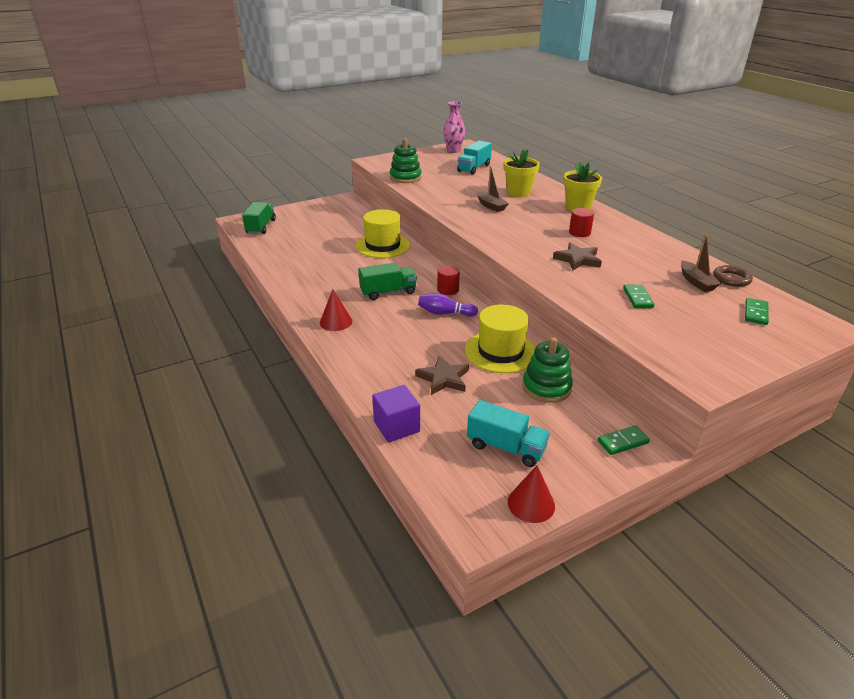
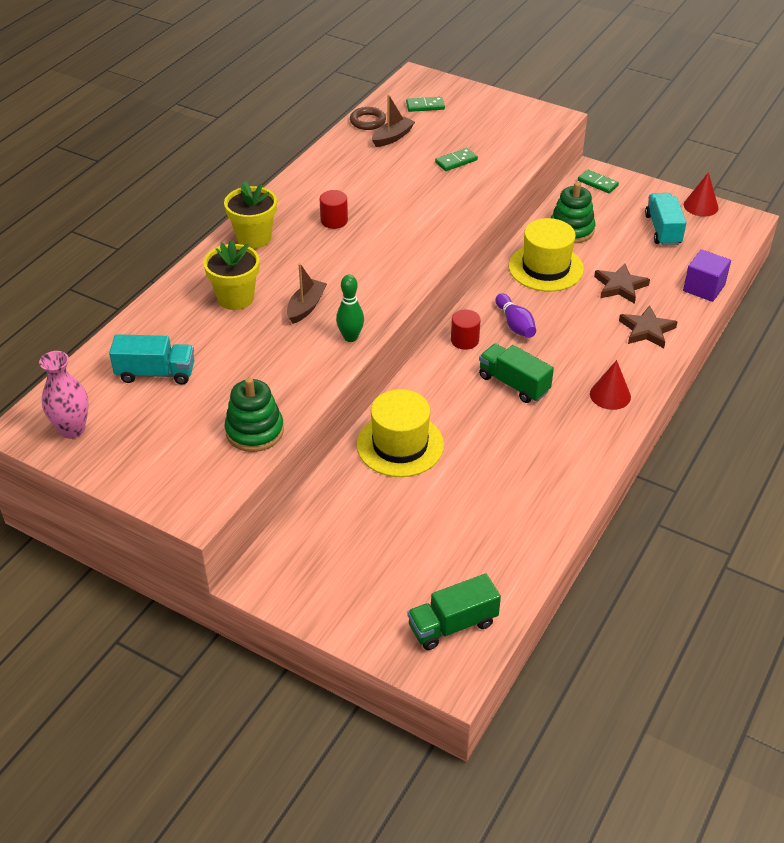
camera: 120 degrees left, 10 degrees up
(449, 210) = (350, 337): none -> green bowling pin
(578, 259) = (406, 207): brown star -> brown star (646, 330)

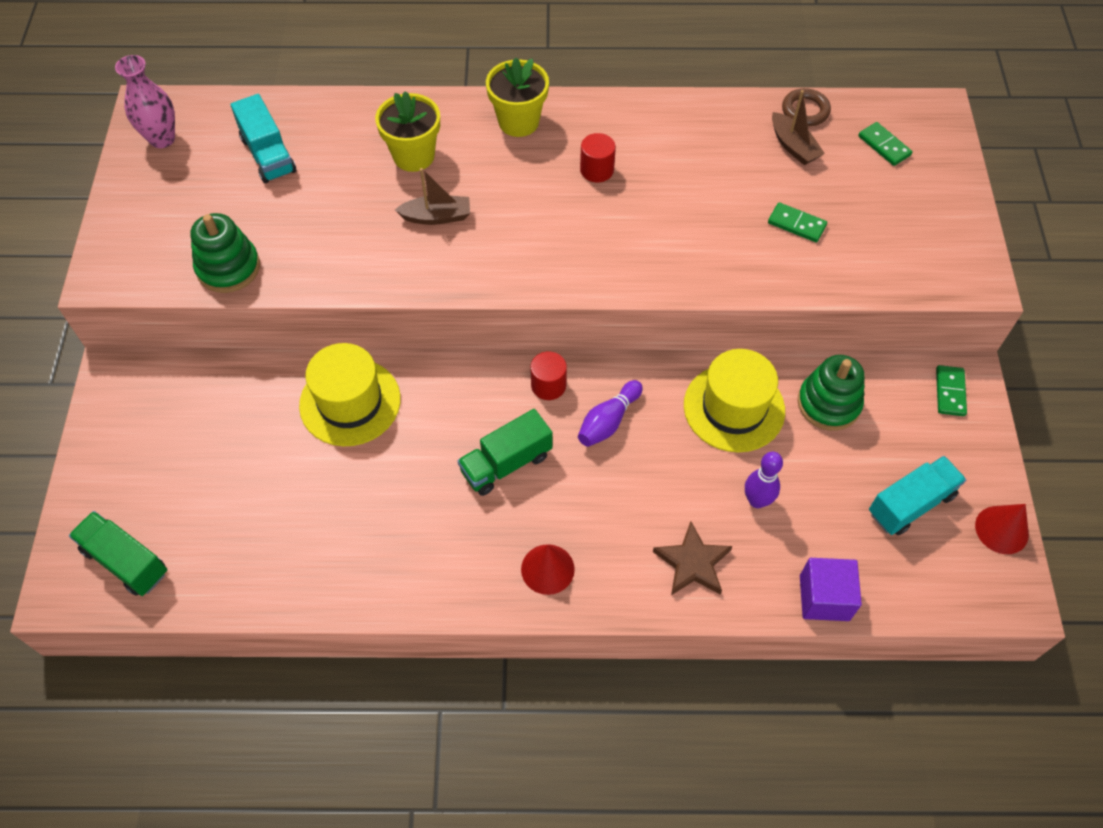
camera: 60 degrees right, 15 degrees up
(350, 337) = (412, 276): green bowling pin -> none
(392, 137) = (793, 146): brown boat -> brown boat turned 45 degrees clockwise
(513, 384) = (506, 463): green truck -> green truck turned 135 degrees counterclockwise
(620, 286) = (757, 500): brown star -> purple bowling pin

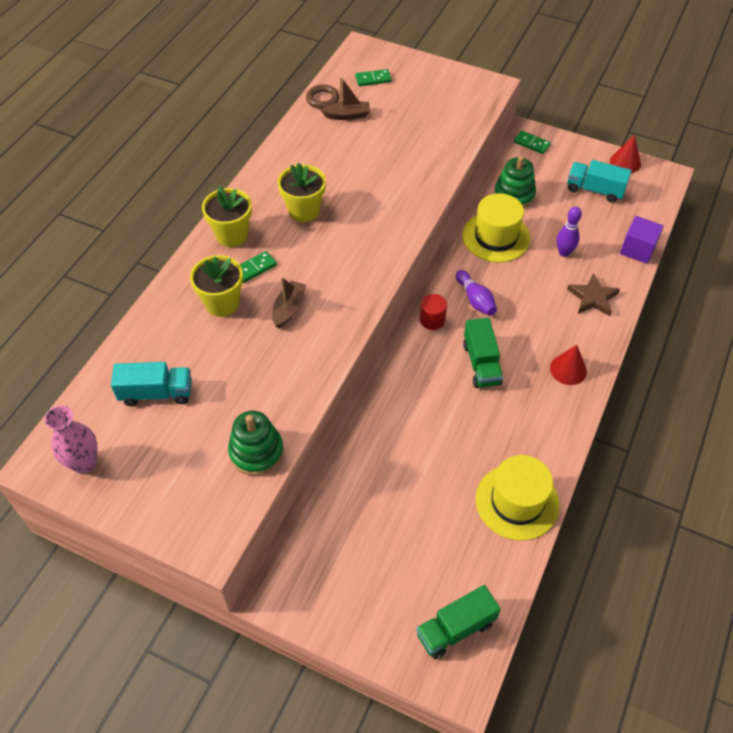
camera: 65 degrees left, 5 degrees down
(350, 402) = (386, 437): yellow hat -> yellow hat (517, 502)
(597, 170) = (304, 211): red cylinder -> yellow flower pot
(796, 224) = (408, 138): green domino -> green domino (255, 268)
(911, 504) = (595, 190): turquoise truck -> turquoise truck turned 60 degrees counterclockwise

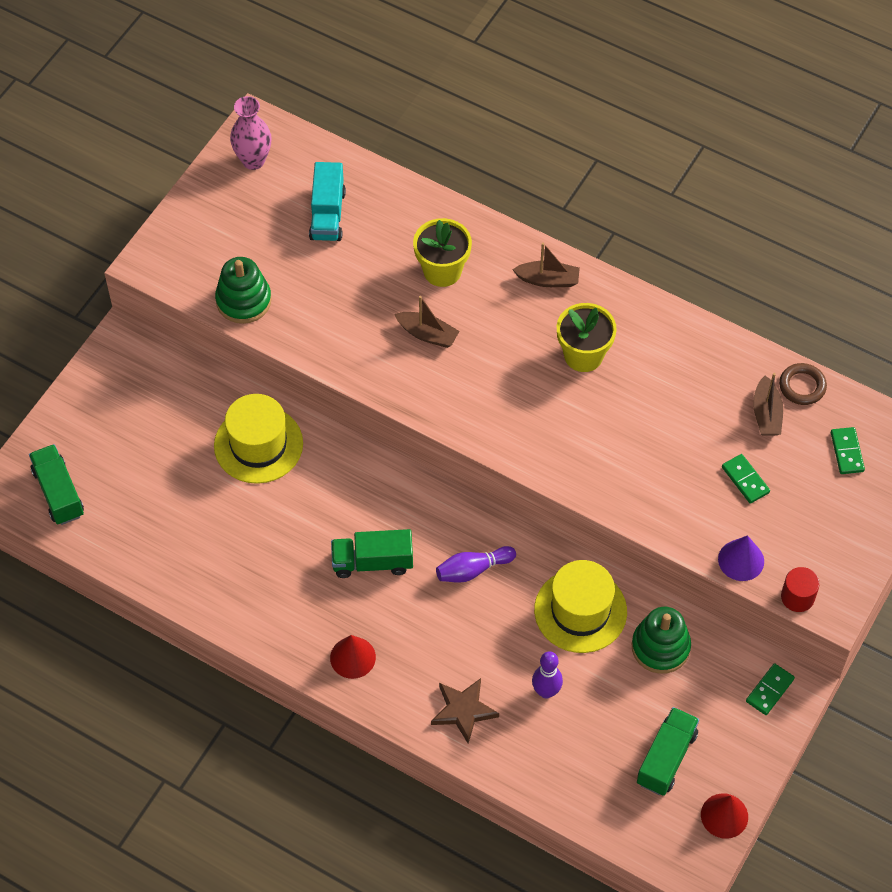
camera: 95 degrees right, 5 degrees up
(232, 235) = (548, 280): yellow flower pot -> brown boat
(255, 268) = (492, 302): green domino -> green domino (745, 480)
(432, 320) = (445, 517): red cylinder -> red cylinder (797, 597)
(466, 126) = (741, 560): none -> purple cone
(517, 502) = (185, 570): yellow hat -> yellow hat (258, 444)
(595, 190) = (666, 758): turquoise truck -> green truck
(637, 249) = (545, 789): purple cube -> none

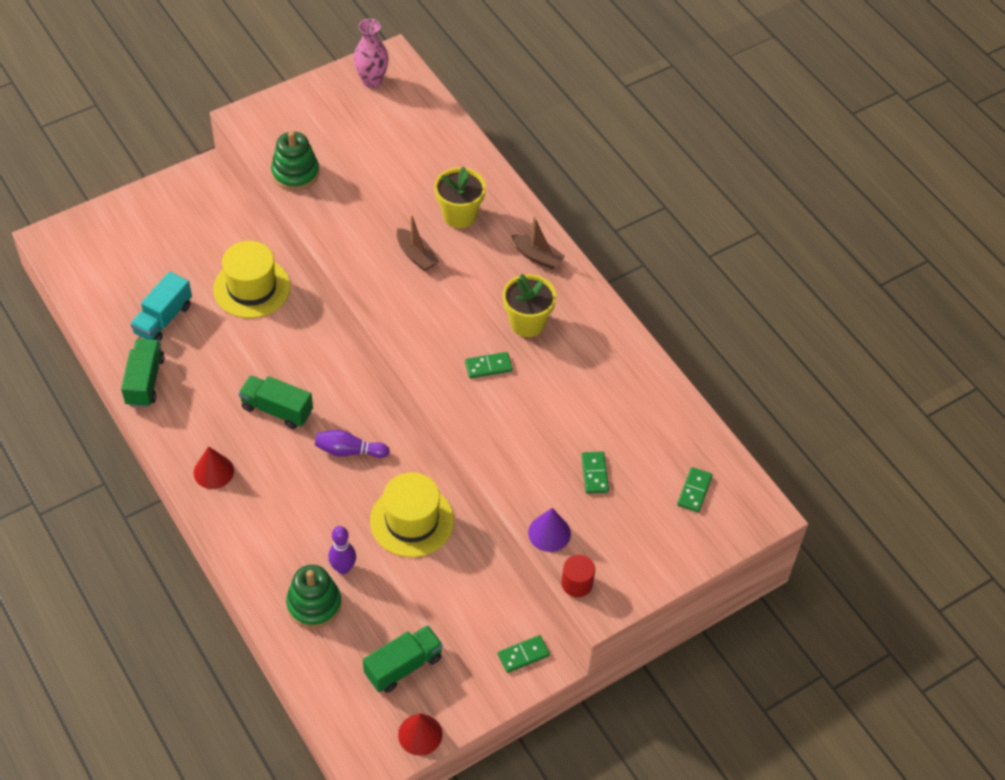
camera: 25 degrees right, 5 degrees down
(58, 493) = (85, 257): green truck -> green truck (145, 381)
(327, 214) = (400, 140): turquoise truck -> turquoise truck (163, 319)
(463, 710) = (269, 551): brown star -> none
(575, 419) = (488, 366): none -> green domino
(660, 647) = (457, 578): green stacking toy -> green stacking toy (314, 604)
(766, 414) = (646, 432): brown boat -> none
(802, 386) = (690, 424): brown ring -> none

